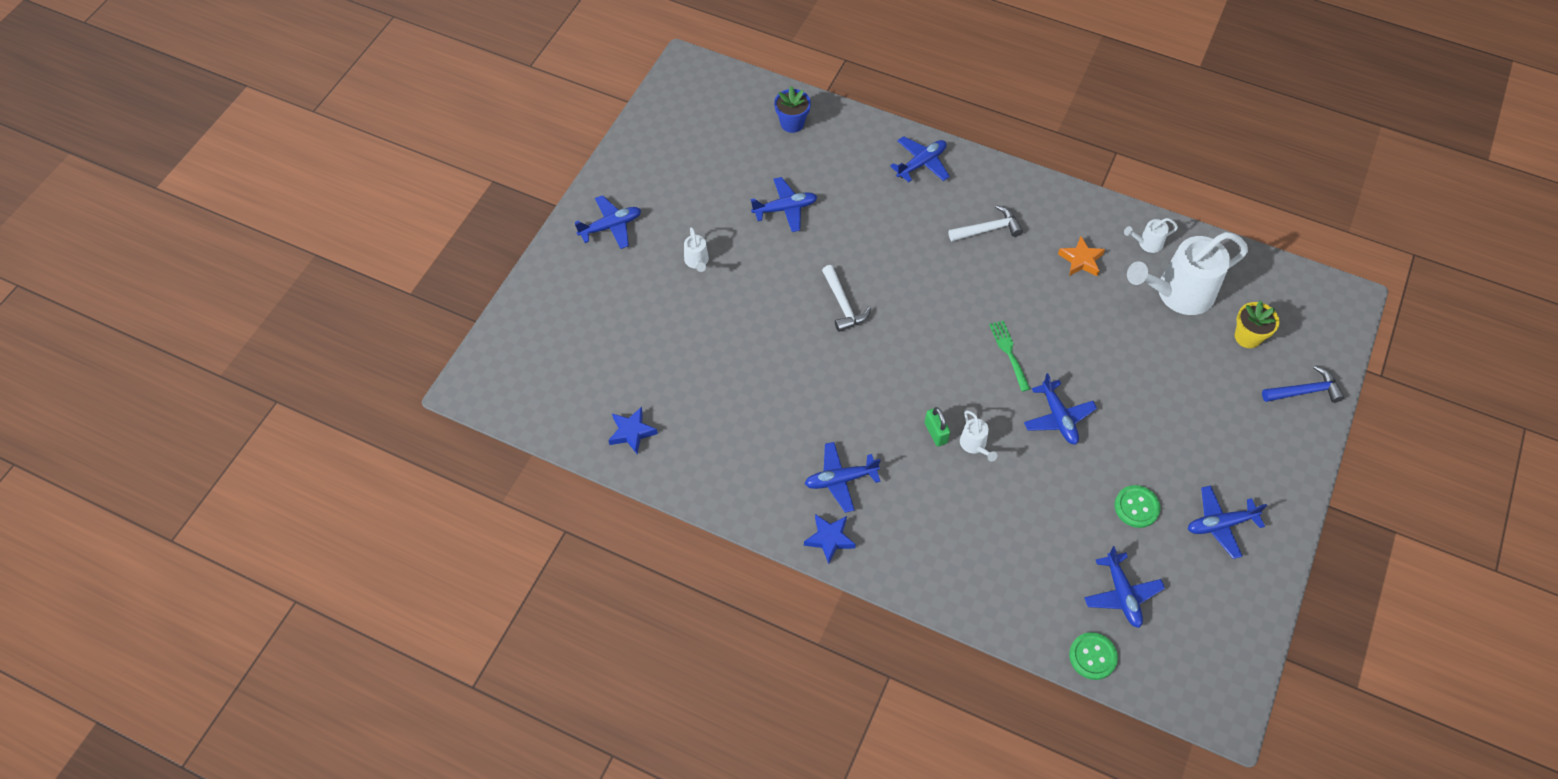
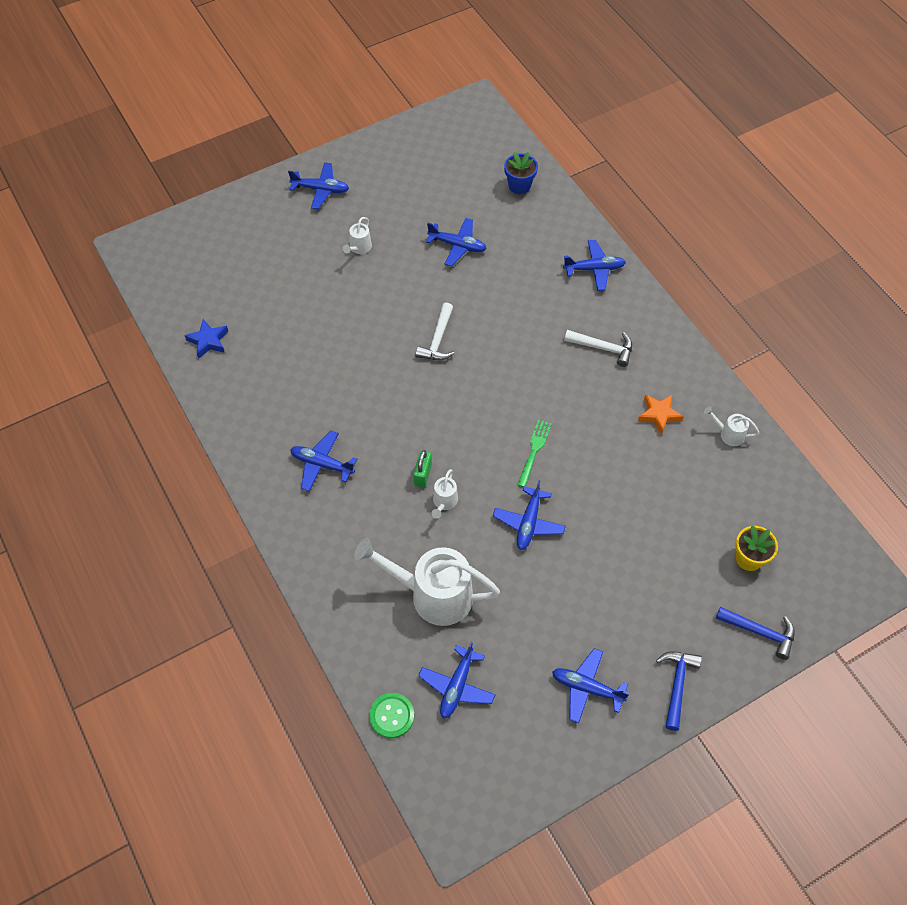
camera: 35 degrees right, 0 degrees up
(829, 539) = (276, 501): blue star -> none
(1136, 507) = (529, 629): green button -> none
(1177, 294) = (718, 488): white watering can -> white watering can (432, 594)
(1282, 475) = (677, 685): none -> blue hammer

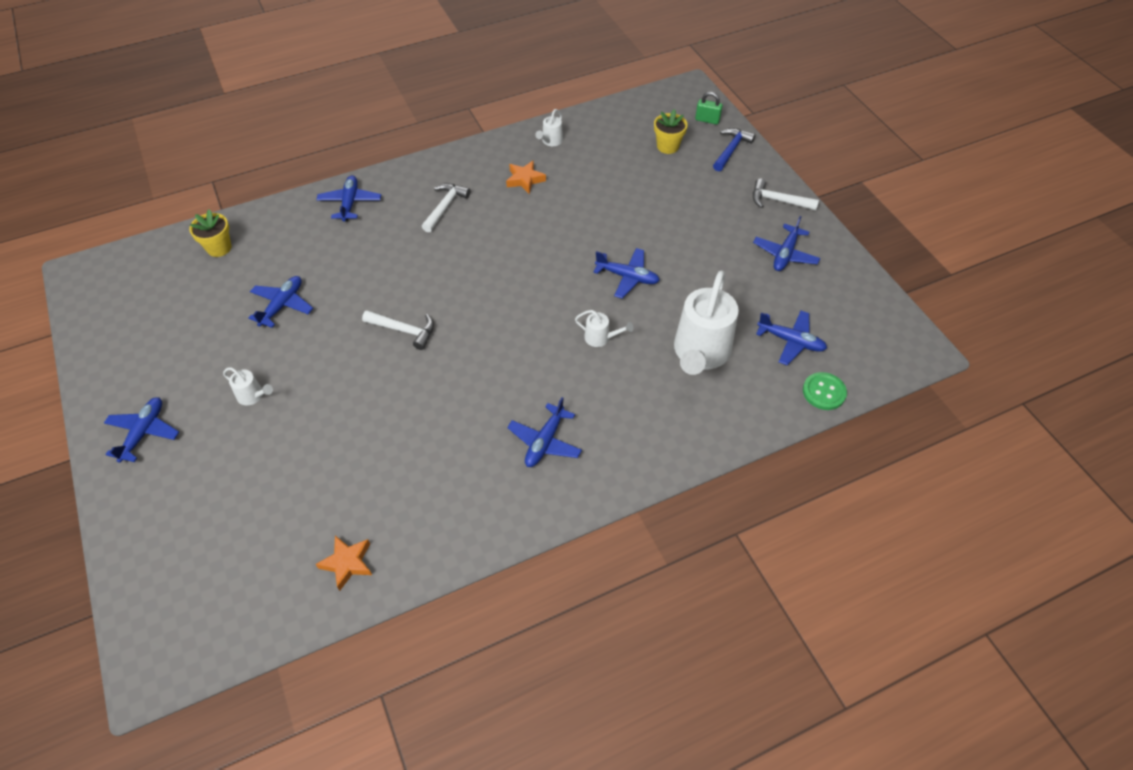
camera: 85 degrees left, 5 degrees down
(208, 341) = (347, 563): blue star -> orange star
(423, 475) = (567, 353): green padlock -> green padlock (707, 120)
(519, 186) = (219, 248): blue flower pot -> yellow flower pot
(534, 450) = (550, 266): green fork -> none
(677, 685) = (778, 201): blue hammer -> white hammer

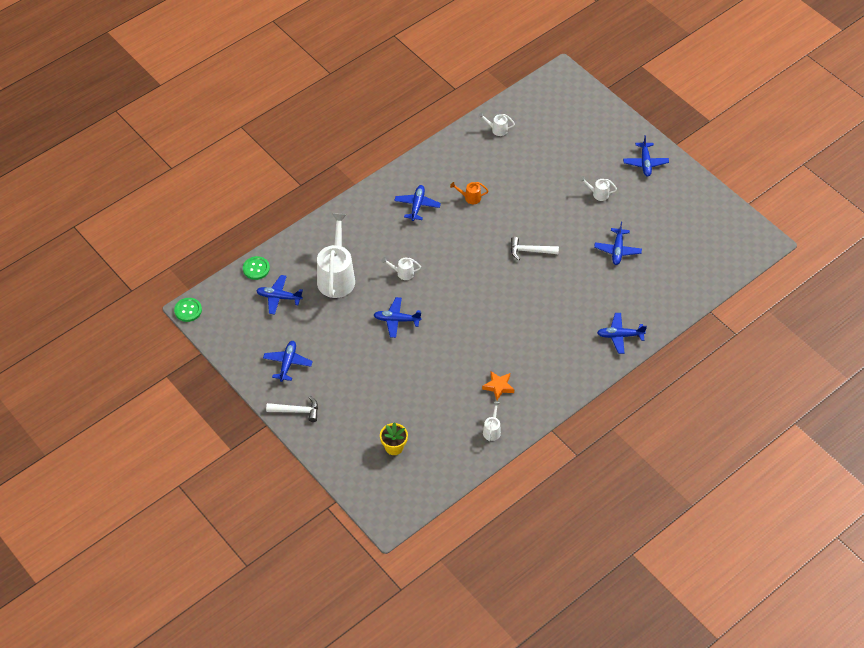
camera: 165 degrees right, 0 degrees up
(219, 248) = (688, 280): yellow flower pot -> none
(347, 563) = (497, 129): orange star -> white watering can
(350, 203) = (620, 336): blue plane -> blue plane turned 105 degrees clockwise
(445, 207) = (548, 348): white hammer -> none
(455, 436) = (470, 198): none -> orange watering can
(707, 120) = (366, 485): green padlock -> none
(731, 150) = (340, 455): blue hammer -> none
(929, 351) = (188, 310): none -> green button

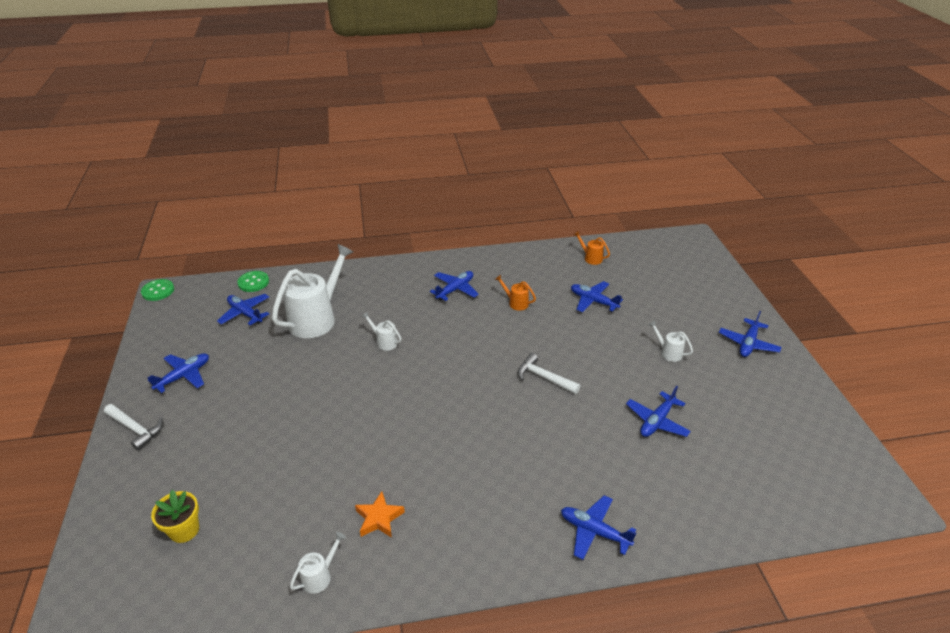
camera: 30 degrees right, 15 degrees down
(396, 320) = (334, 384): blue plane -> blue plane (593, 301)
(497, 129) = (590, 258): white watering can -> orange watering can

